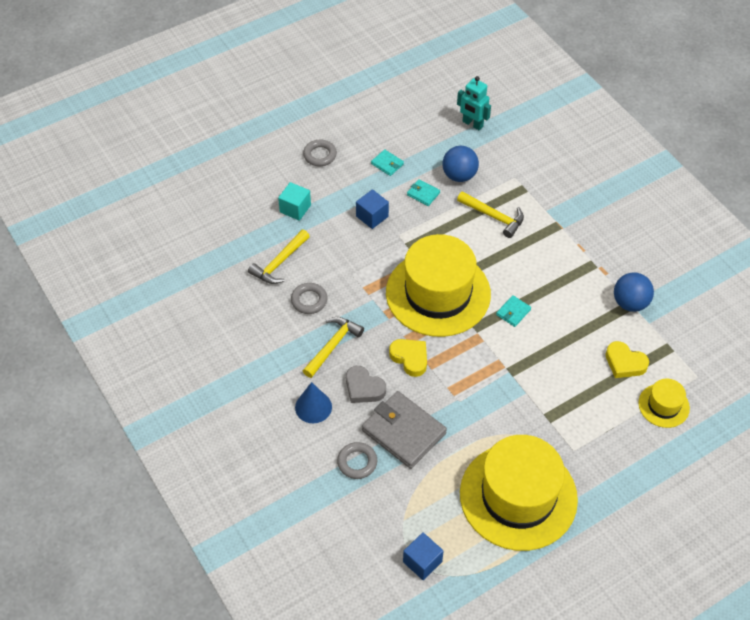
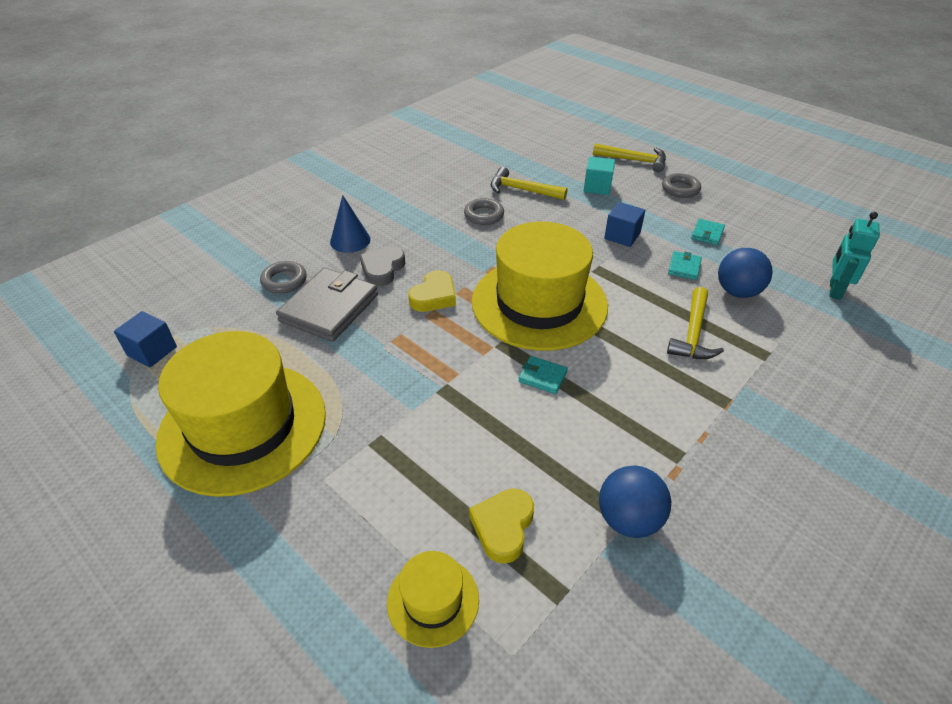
camera: 75 degrees right, 10 degrees down
(333, 345) = (432, 239): yellow hammer -> yellow hammer (634, 160)

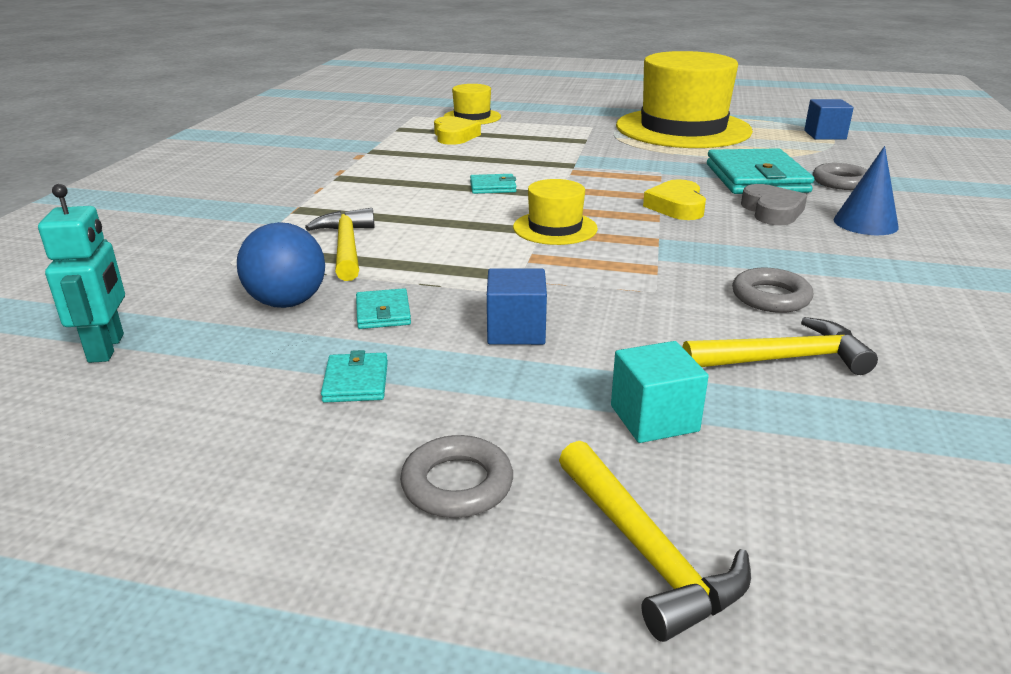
camera: 150 degrees right, 15 degrees down
(329, 308) = (756, 178): grey wallet -> turquoise wallet
(539, 303) = (555, 228): yellow hat -> yellow hat, size x0.45
(628, 519) = (369, 152): blue ball -> none
(634, 160) = (647, 552): yellow hammer -> yellow hammer turned 105 degrees counterclockwise

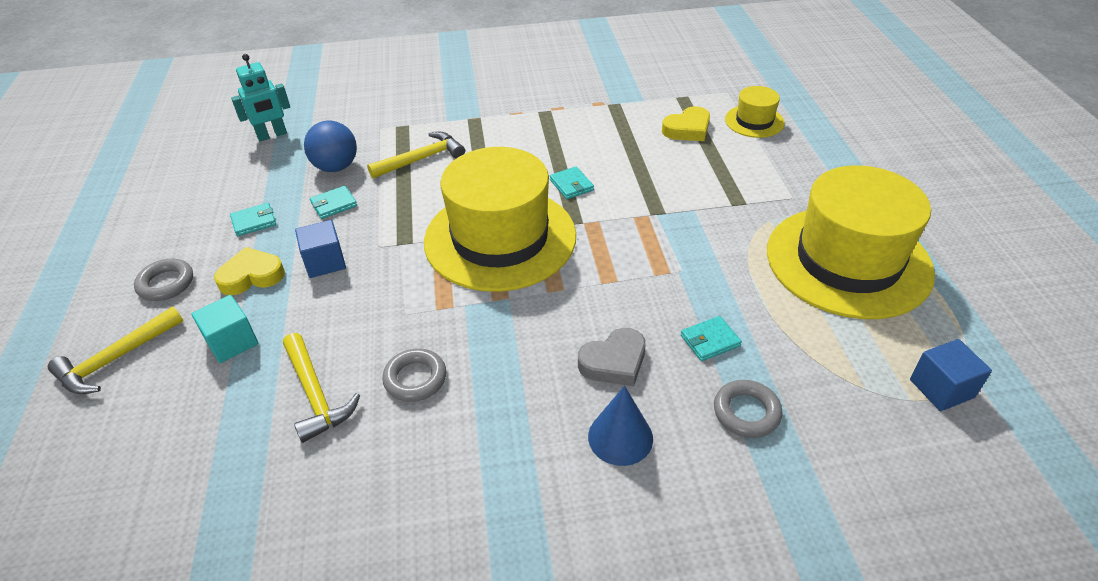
camera: 70 degrees right, 15 degrees up
(555, 228) = (500, 238): yellow hat -> yellow hat, size x2.21
(676, 206) = (588, 296): yellow heart -> yellow heart (251, 276)
(756, 178) = (710, 340): turquoise wallet -> turquoise wallet, size x0.46

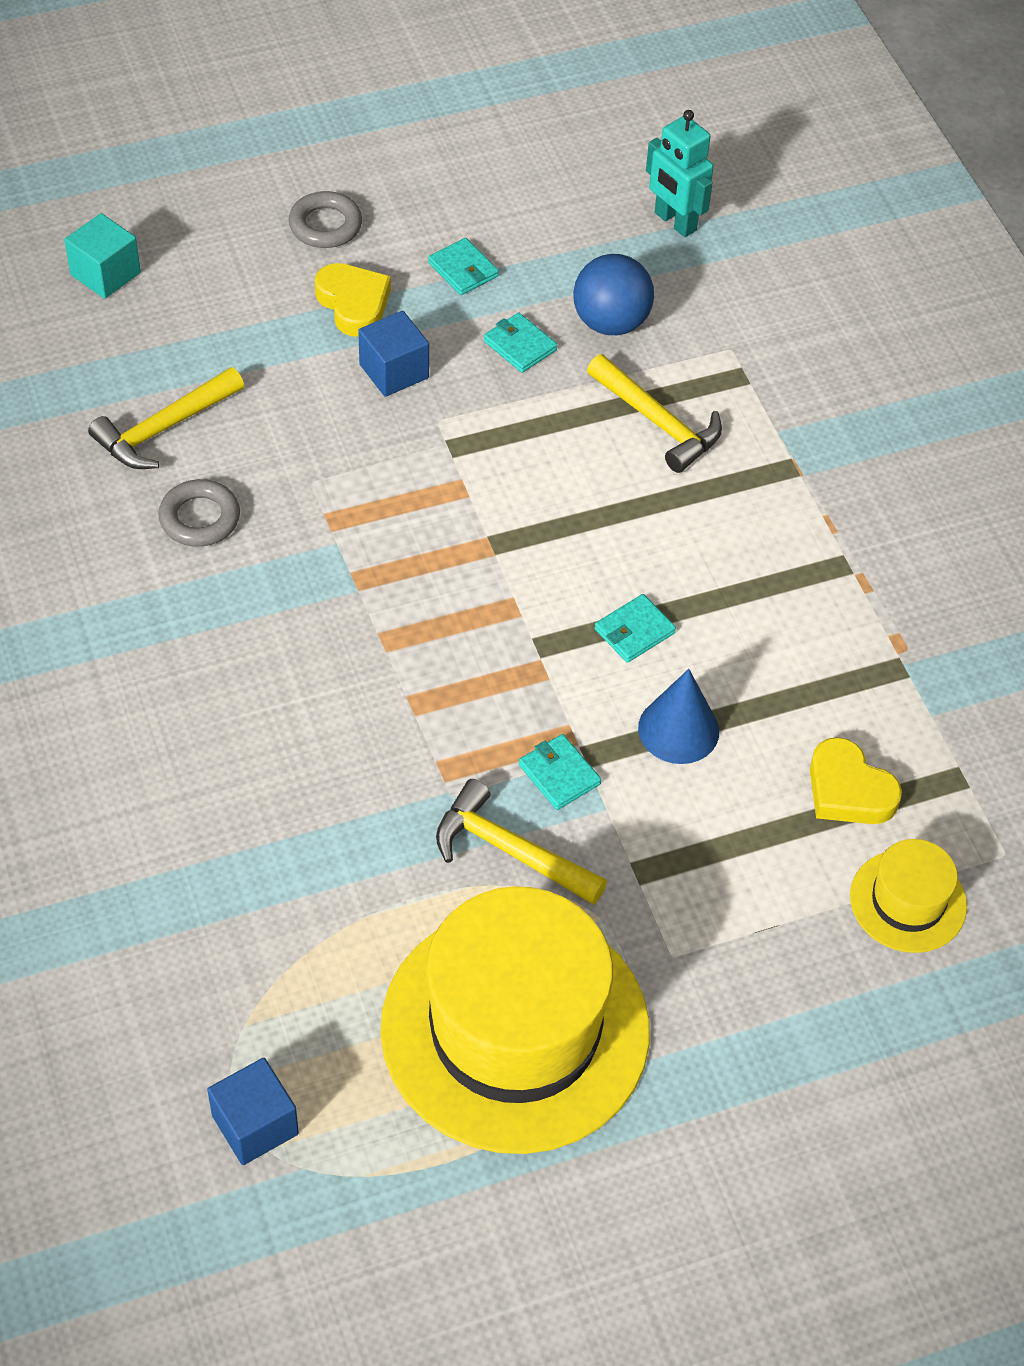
camera: 75 degrees right, 10 degrees up
(116, 359) = (195, 230): yellow hammer -> yellow hammer (509, 851)
(232, 342) = (236, 324): turquoise cube -> turquoise cube (105, 274)
(500, 238) = (482, 558): yellow hat -> none
(614, 362) = (254, 725): grey heart -> none
(620, 437) = (132, 742): blue cone -> blue cone (678, 729)
(710, 340) = (309, 835): turquoise wallet -> turquoise wallet (559, 774)
(746, 412) = (185, 879): grey ring -> none

